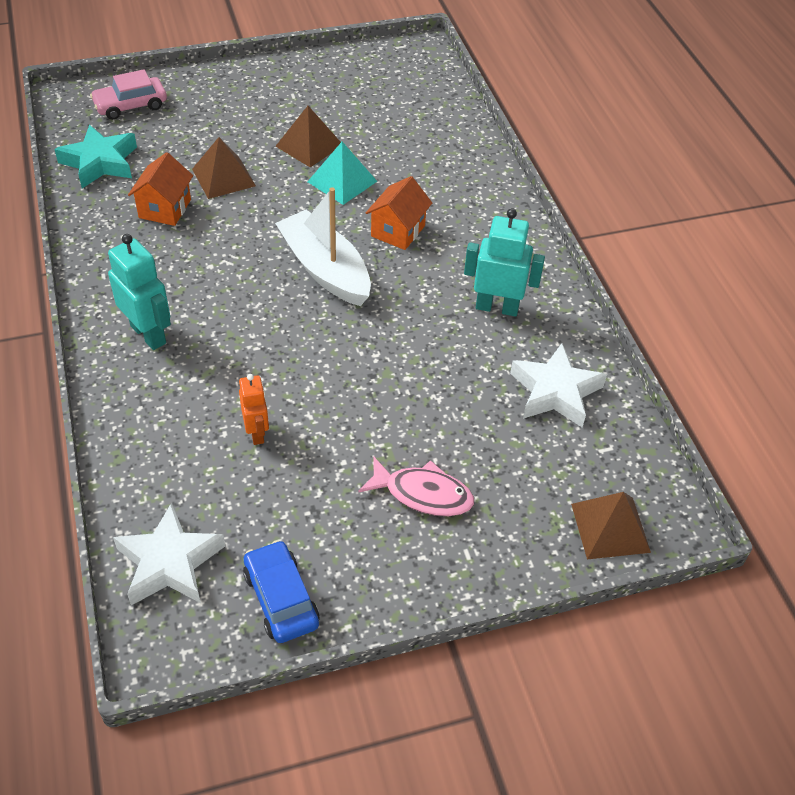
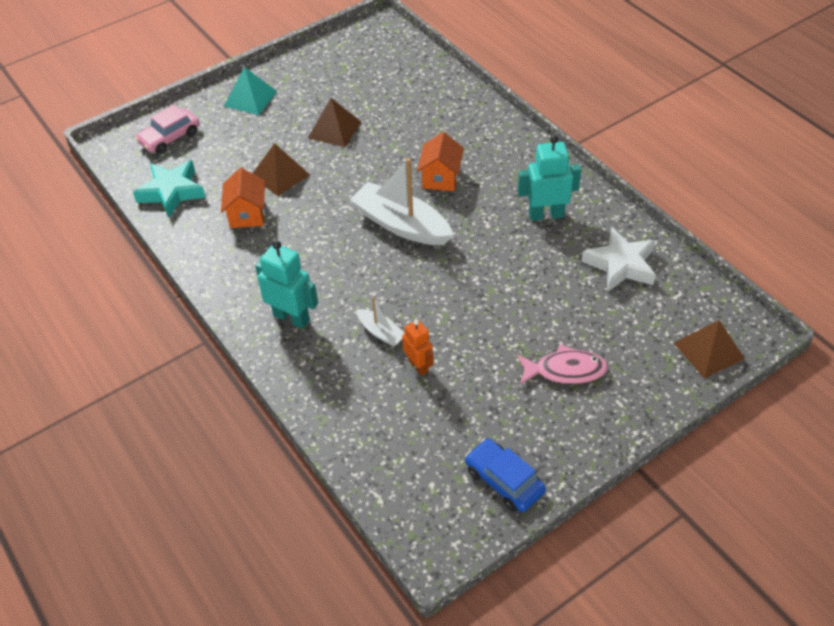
camera: 15 degrees left, 0 degrees up
(169, 563) = (407, 484): white star -> none
(236, 382) = (381, 332): none -> white boat
(342, 181) = (376, 151): turquoise pyramid -> turquoise pyramid (250, 98)

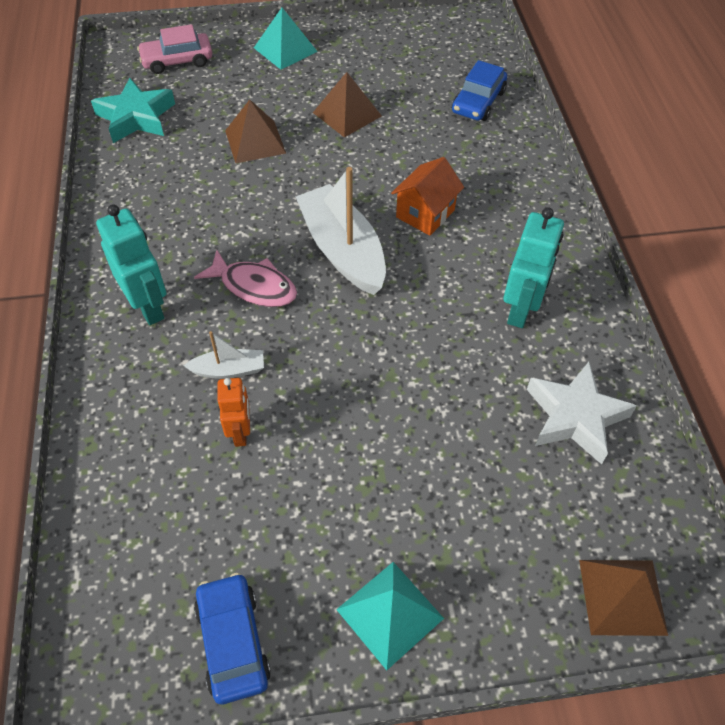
camera: 25 degrees right, 5 degrees up
(247, 214) = (190, 170): orange house -> none
(381, 332) = (229, 370): white boat -> white boat turned 75 degrees counterclockwise
(423, 86) = (478, 102): none -> blue car
(546, 214) = (521, 310): turquoise robot -> turquoise robot turned 90 degrees clockwise
(565, 370) = (411, 527): pink fish -> pink fish (254, 286)
(585, 421) = (390, 613): none -> turquoise pyramid

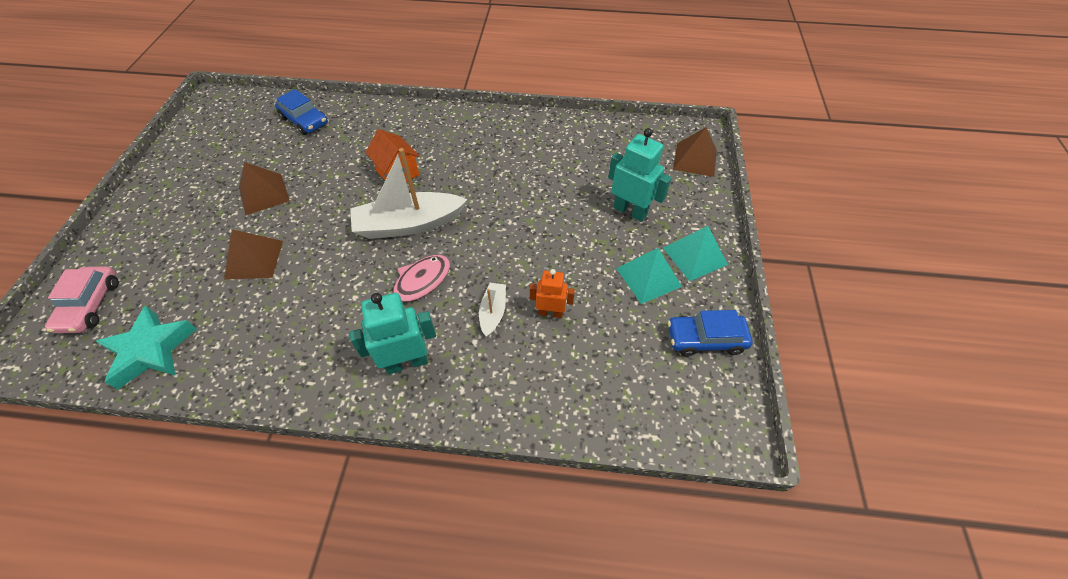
camera: 75 degrees left, 0 degrees up
(285, 49) = (147, 219): turquoise pyramid -> turquoise pyramid (648, 277)
(521, 310) = (501, 148): turquoise robot -> turquoise robot (630, 211)
(575, 417) = (585, 146): white star -> none

